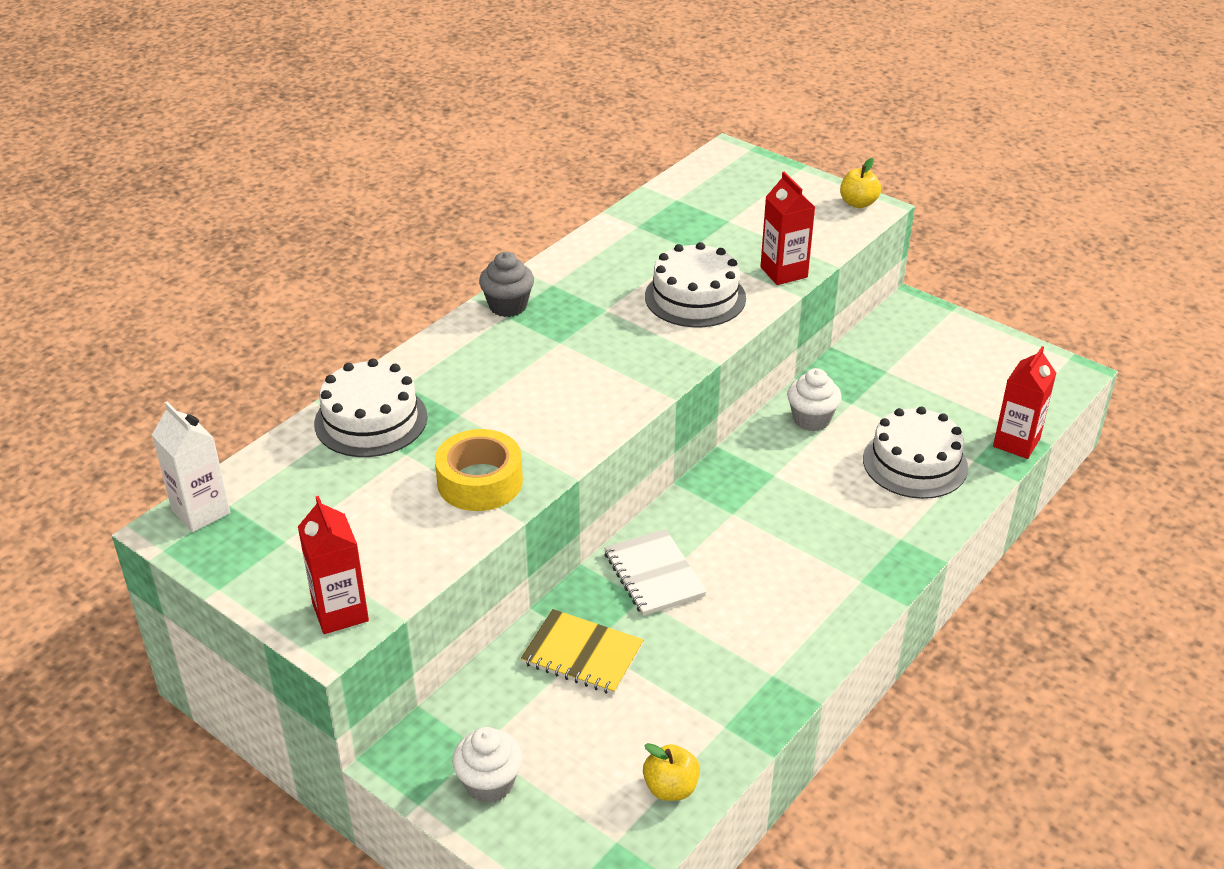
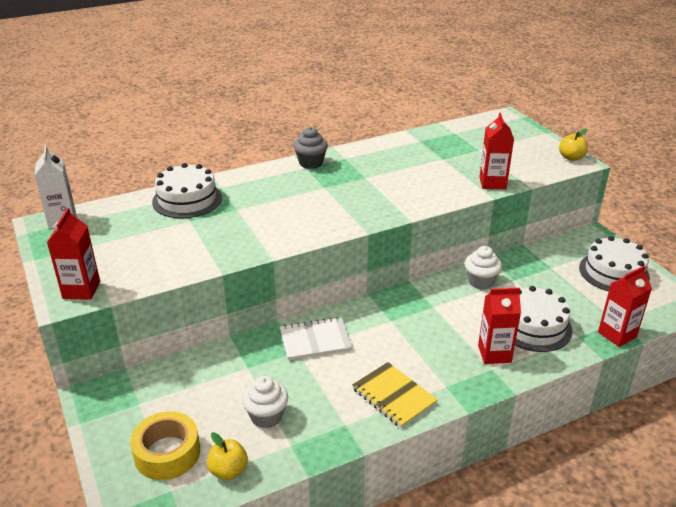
camera: 25 degrees right, 5 degrees down
(480, 482) = (216, 246): yellow tape -> yellow tape (167, 453)
(489, 783) = (127, 426): white cupcake -> white cupcake (266, 416)
(582, 654) = (238, 371): yellow notebook -> yellow notebook (393, 396)
(654, 575) = (315, 340): white notebook -> white notebook turned 75 degrees clockwise
(695, 297) = (425, 183): white cake -> white cake (614, 272)
(891, 517) = (494, 354): none -> red carton

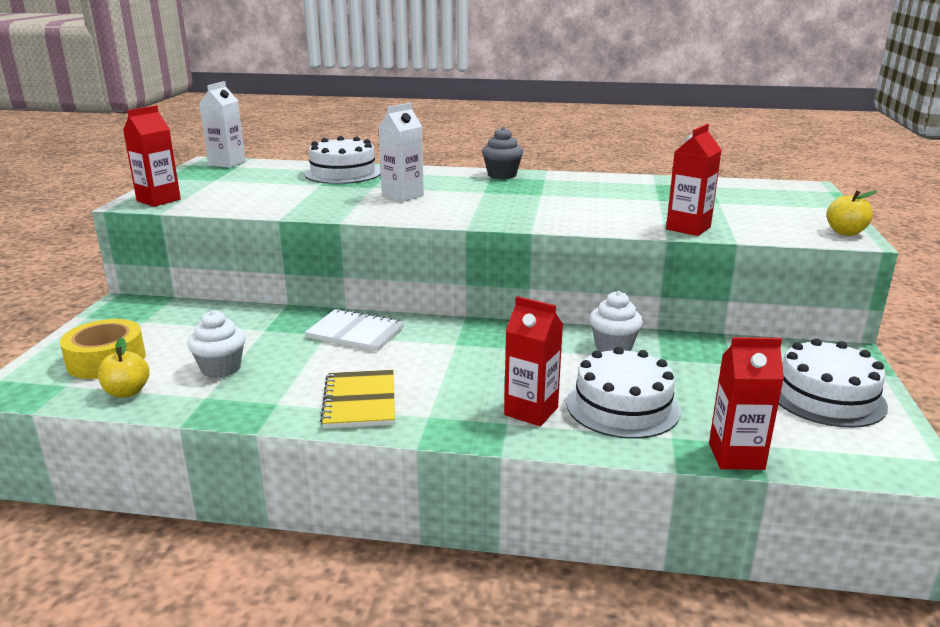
camera: 35 degrees right, 10 degrees down
(274, 212) = (402, 196): none -> white carton

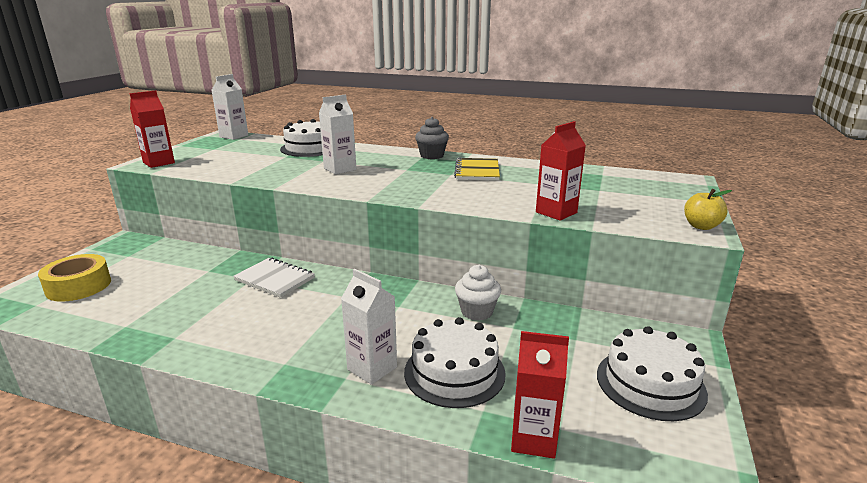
camera: 10 degrees right, 0 degrees up
(127, 392) = (73, 315): yellow apple -> none
(221, 368) = (154, 301): white cupcake -> none
(359, 401) = (238, 343): yellow notebook -> yellow notebook (477, 171)
(531, 411) = (372, 368): red carton -> white carton

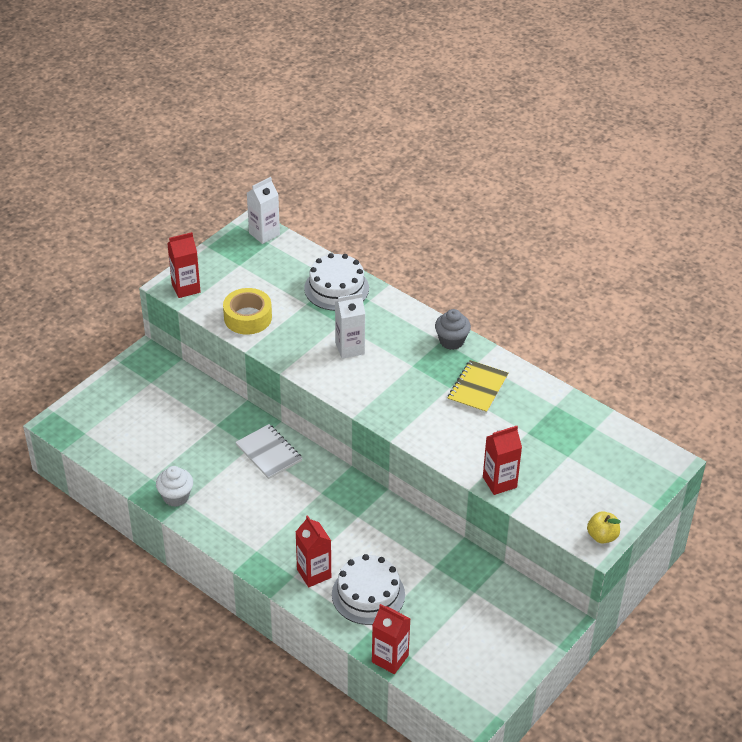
camera: 20 degrees right, 20 degrees up
(78, 286) = (114, 417): yellow tape -> yellow tape (248, 317)
(372, 368) = (314, 573): white carton -> red carton
(477, 312) = (416, 541): white cupcake -> white cupcake (176, 497)
(650, 383) = (496, 645): white cake -> none

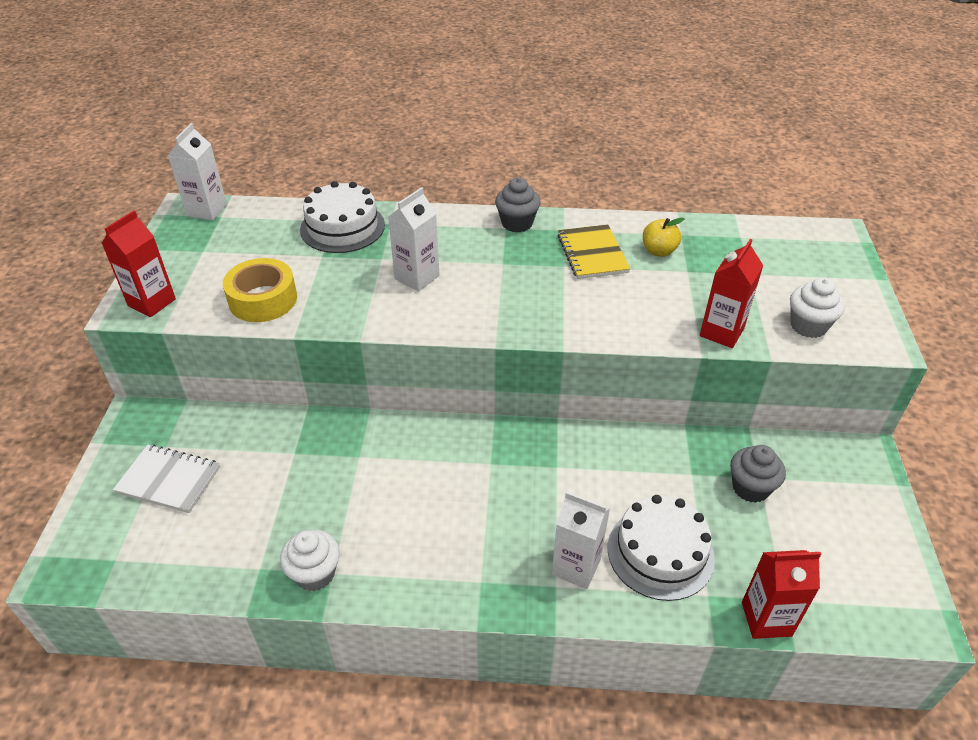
camera: 35 degrees left, 0 degrees up
(269, 453) = (388, 451): white notebook -> white notebook (169, 480)
(314, 573) = (576, 567): red carton -> white carton
(461, 594) = (750, 488): none -> grey cupcake
(561, 508) = (808, 326): none -> white cupcake
(602, 536) = (877, 332): yellow apple -> yellow apple (659, 251)

